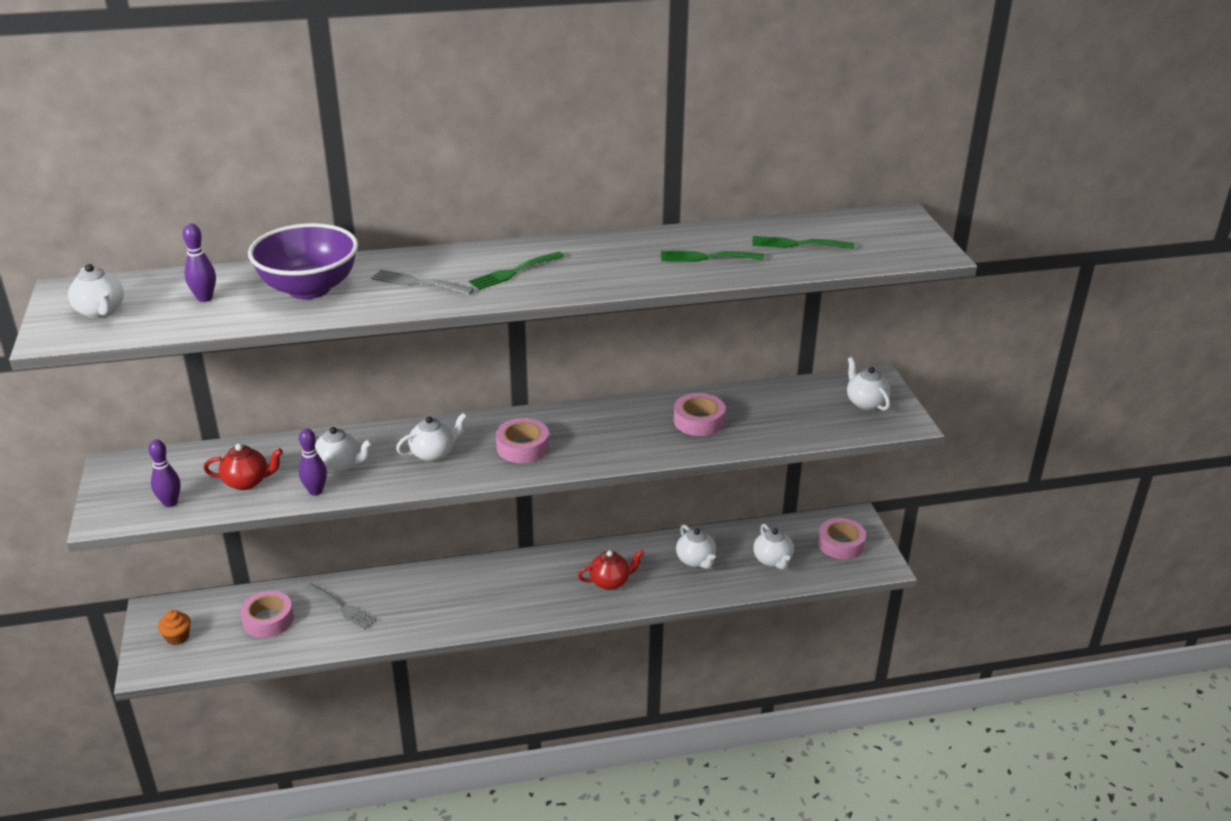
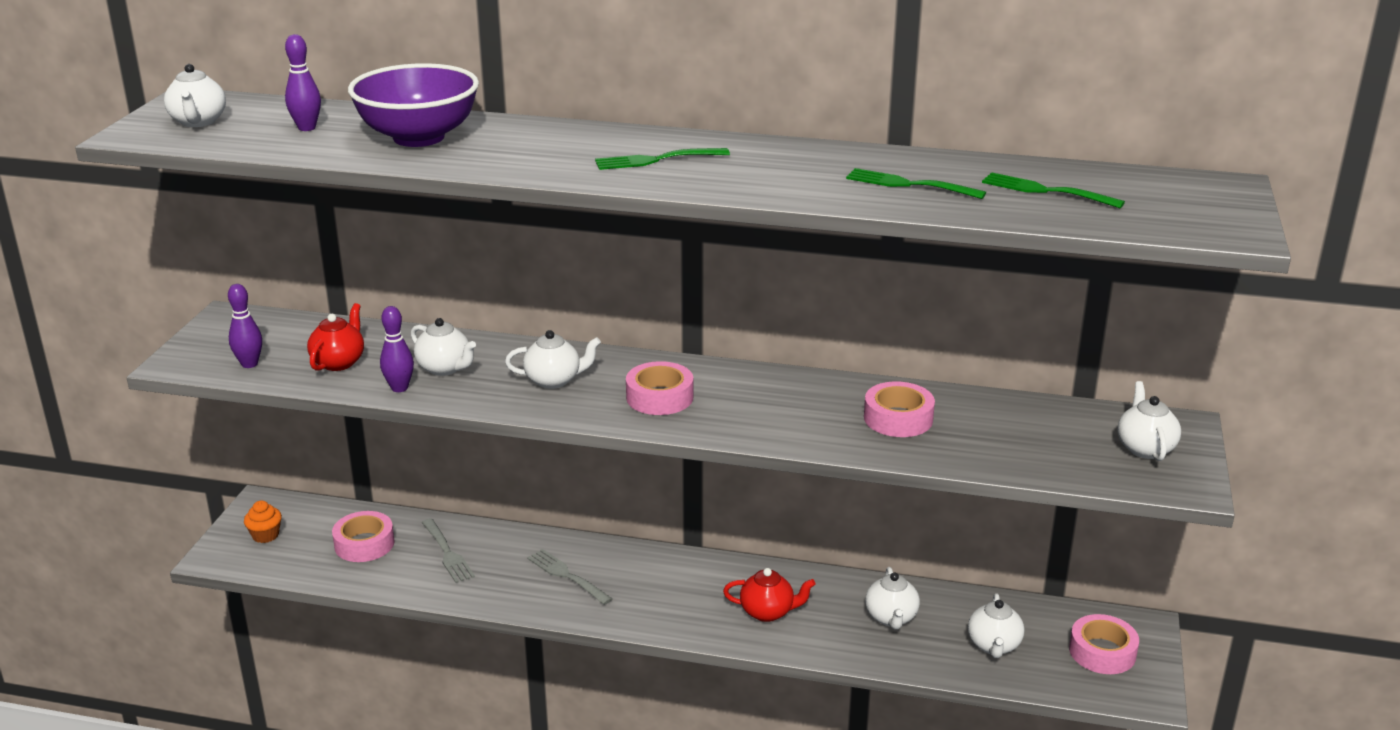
camera: 25 degrees right, 5 degrees down
(247, 482) = (339, 362): red teapot -> red teapot turned 90 degrees counterclockwise
(418, 283) = (539, 152): grey fork -> grey fork (567, 575)

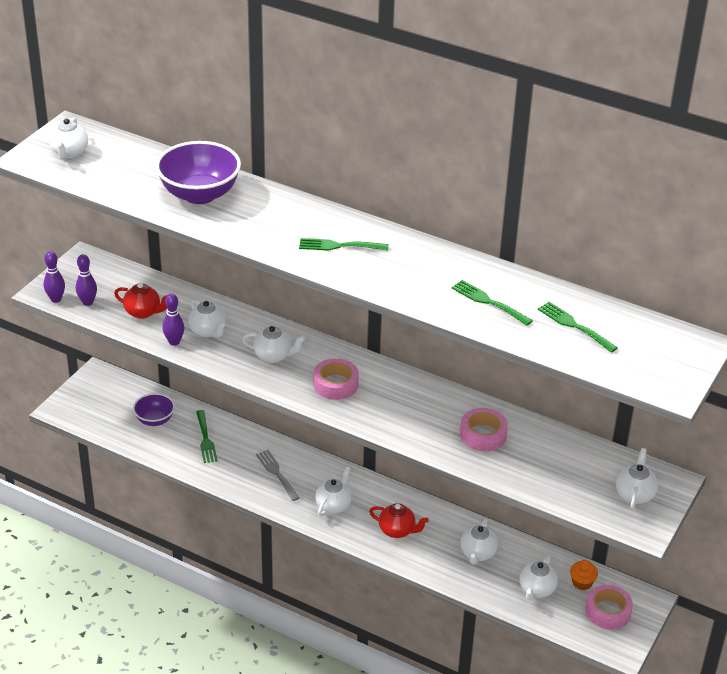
camera: 15 degrees right, 10 degrees up
(265, 535) = (94, 399): orange cupcake -> orange cupcake (582, 583)
(307, 128) = (134, 171): purple bowling pin -> purple bowling pin (56, 299)
(339, 362) = (143, 312): red teapot -> red teapot turned 75 degrees clockwise
(364, 544) = (155, 420): pink tape -> purple bowl
(447, 553) = (205, 439): grey fork -> green fork
(664, 599) = (333, 505): none -> white teapot

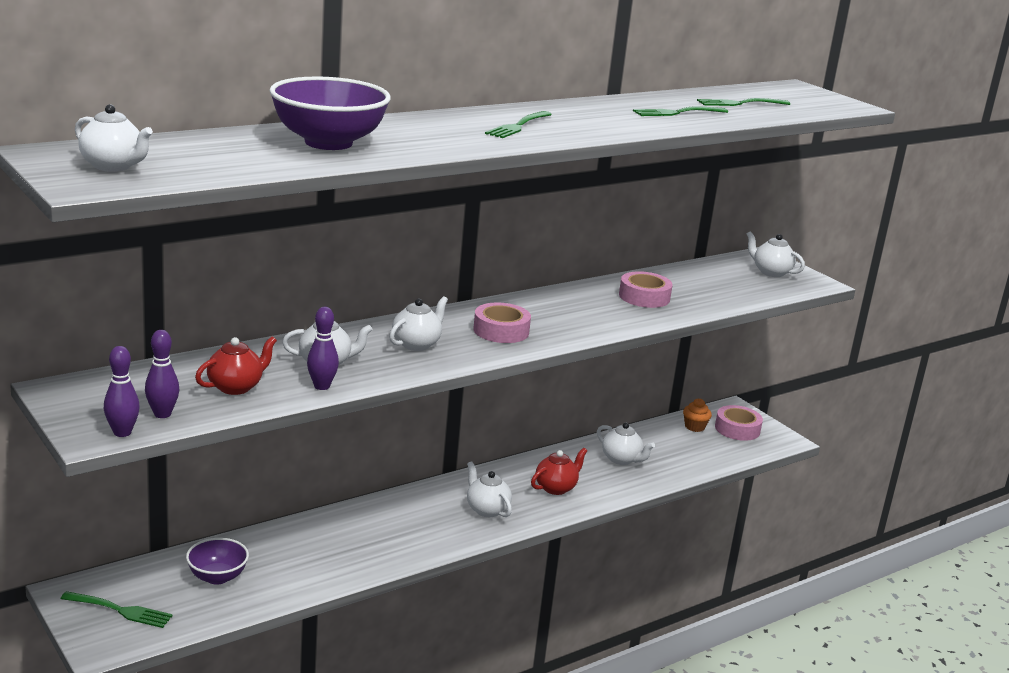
camera: 65 degrees left, 15 degrees down
(205, 439) = (294, 552): green fork -> green fork (120, 610)
(277, 473) = (403, 526): grey fork -> none
(536, 590) = (689, 449): white teapot -> none

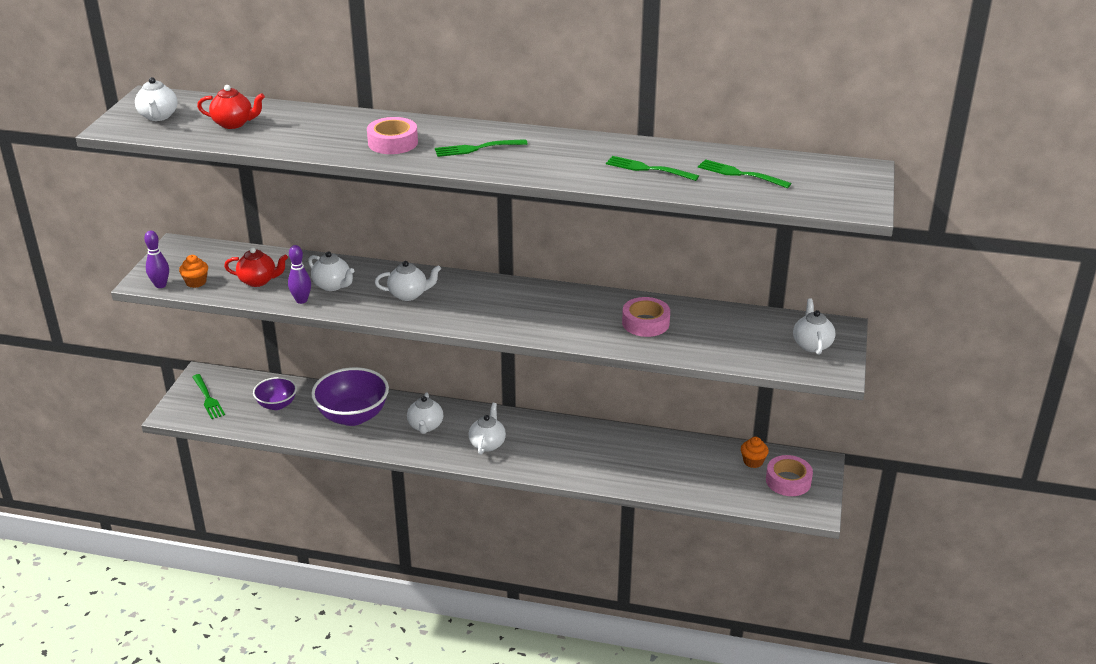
camera: 50 degrees right, 10 degrees up
(162, 414) = (196, 282): purple bowling pin -> orange cupcake
(328, 143) = (313, 130): purple bowl -> purple bowl (353, 416)
(501, 331) = (482, 307): pink tape -> pink tape (393, 143)
(556, 488) = (559, 453): red teapot -> red teapot (233, 124)
(621, 459) = (644, 457): white teapot -> white teapot (425, 426)

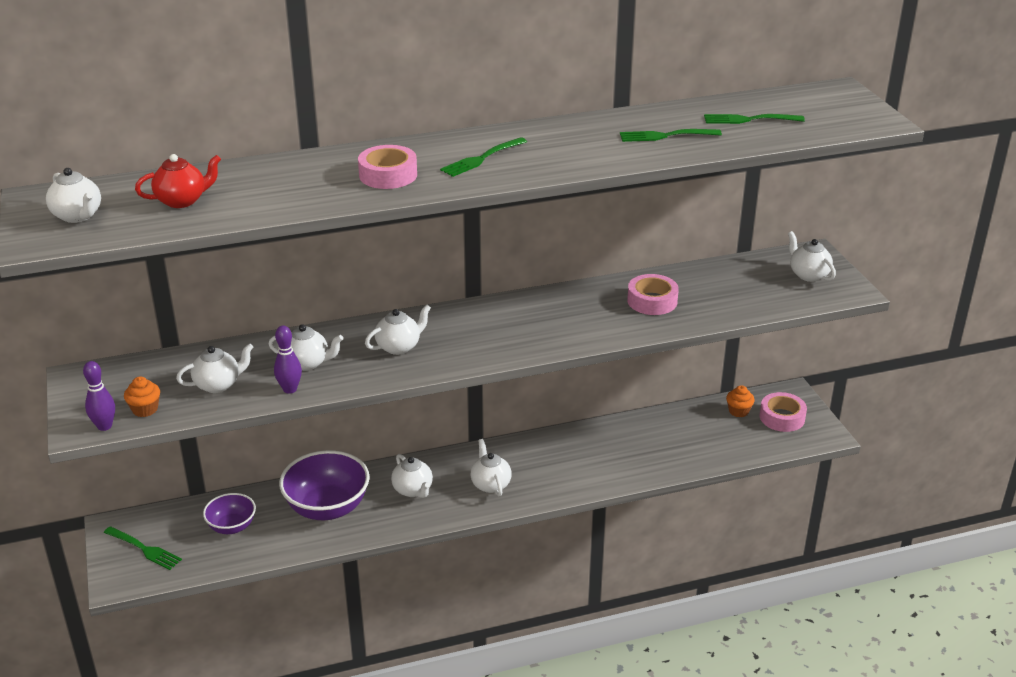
camera: 30 degrees left, 0 degrees up
(258, 281) = (218, 385): red teapot -> white teapot

